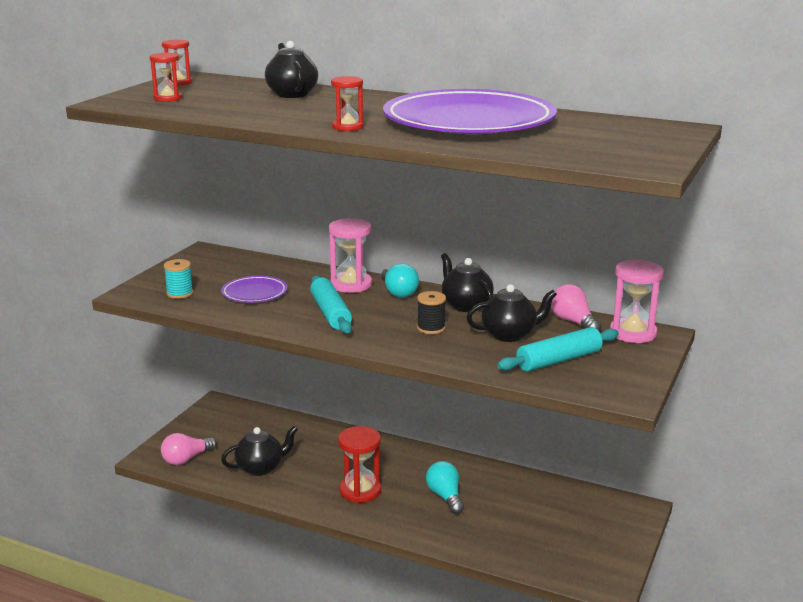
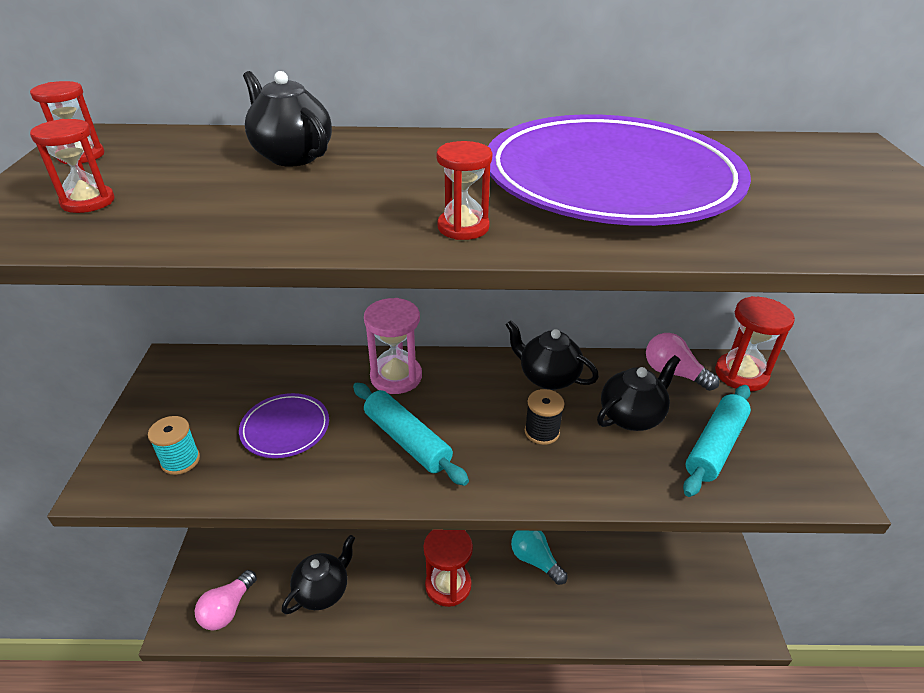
camera: 25 degrees left, 15 degrees up
(398, 292) = (459, 375): turquoise light bulb -> none
(633, 333) = (741, 374): pink hourglass -> red hourglass

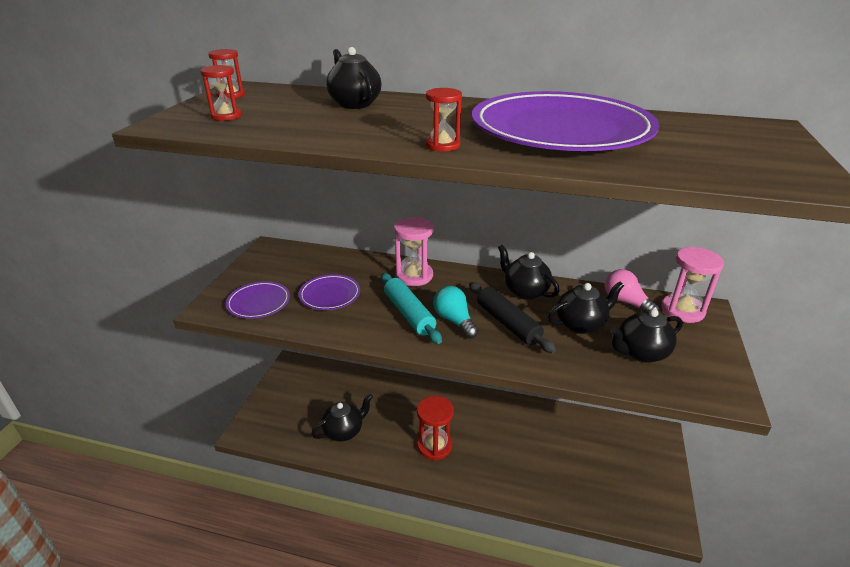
camera: 15 degrees right, 5 degrees down
(180, 460) = (259, 302): turquoise spool -> purple plate
(227, 609) = (277, 429): pink light bulb -> none
(535, 560) = (506, 442): turquoise light bulb -> turquoise light bulb (454, 320)
(542, 432) = (508, 323): black spool -> black rolling pin
(715, 446) = (640, 353): turquoise rolling pin -> black teapot
(741, 374) = (682, 310): red hourglass -> pink hourglass

